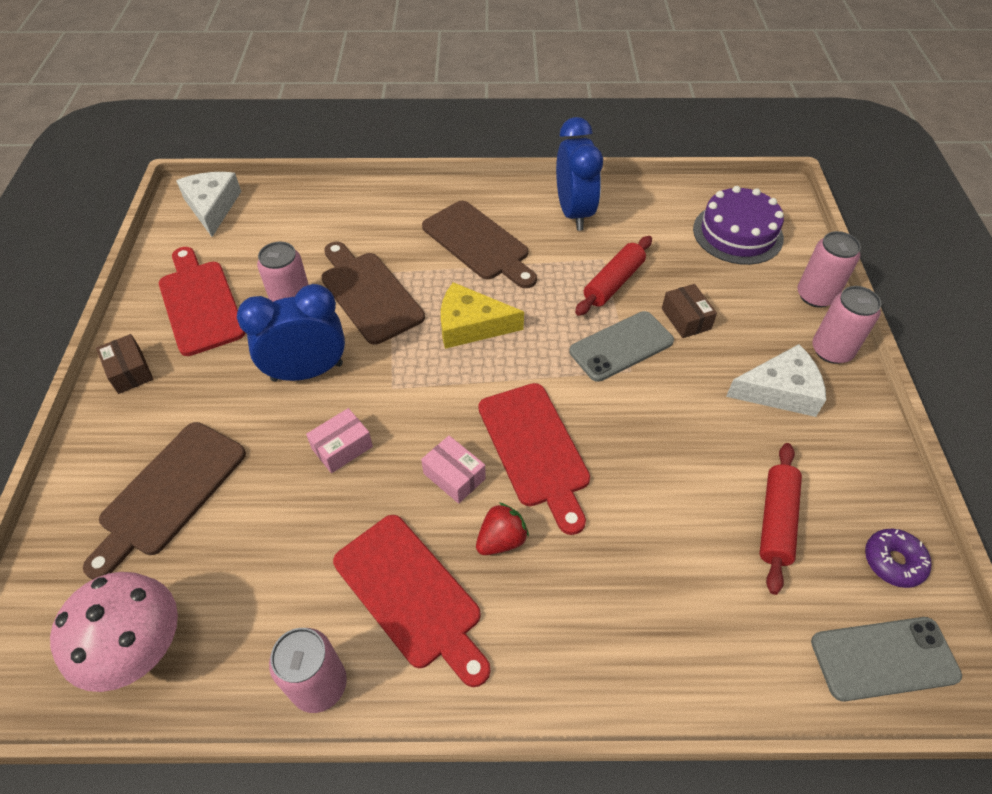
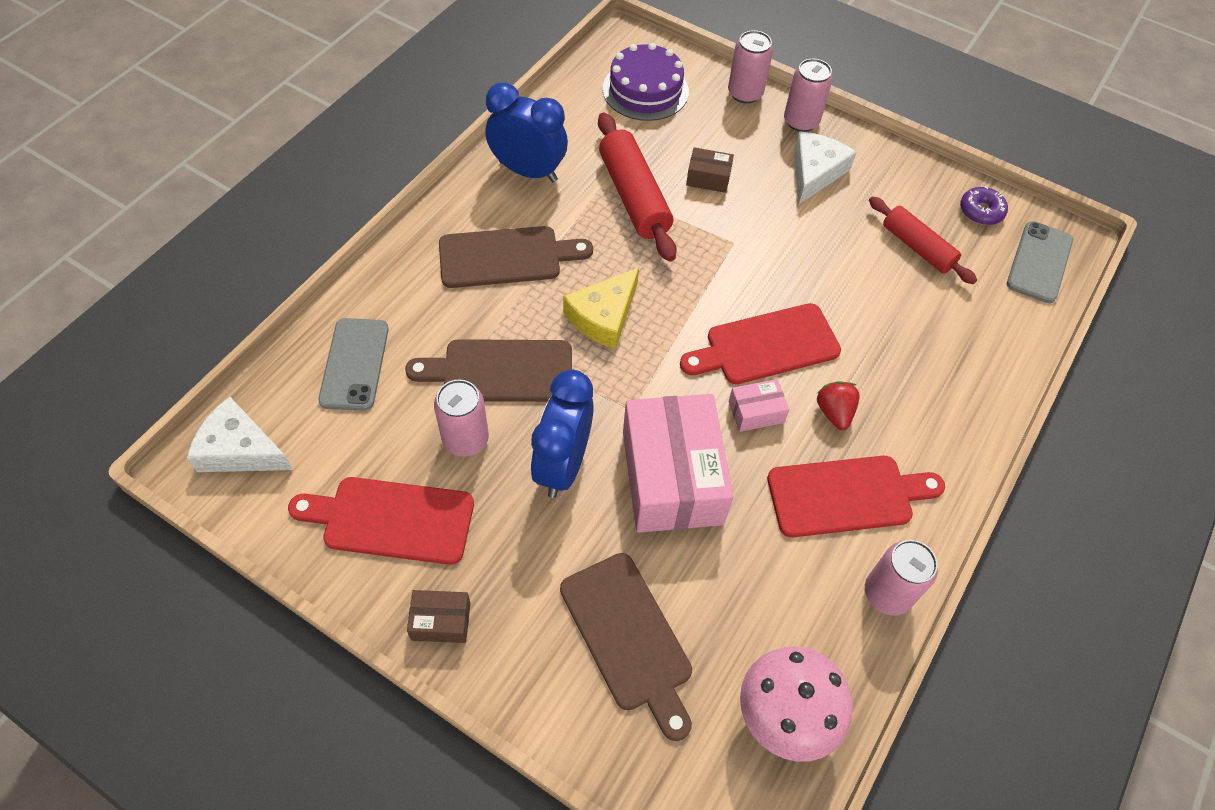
camera: 60 degrees left, 5 degrees up
(342, 447) = (672, 477): pink box -> pink box, size x2.28
(535, 449) = (766, 346): red cutting board -> red cutting board turned 150 degrees clockwise
(613, 283) = (634, 197): red rolling pin -> red rolling pin, size x1.50
(621, 346) = (705, 233): grey phone -> grey phone (354, 364)

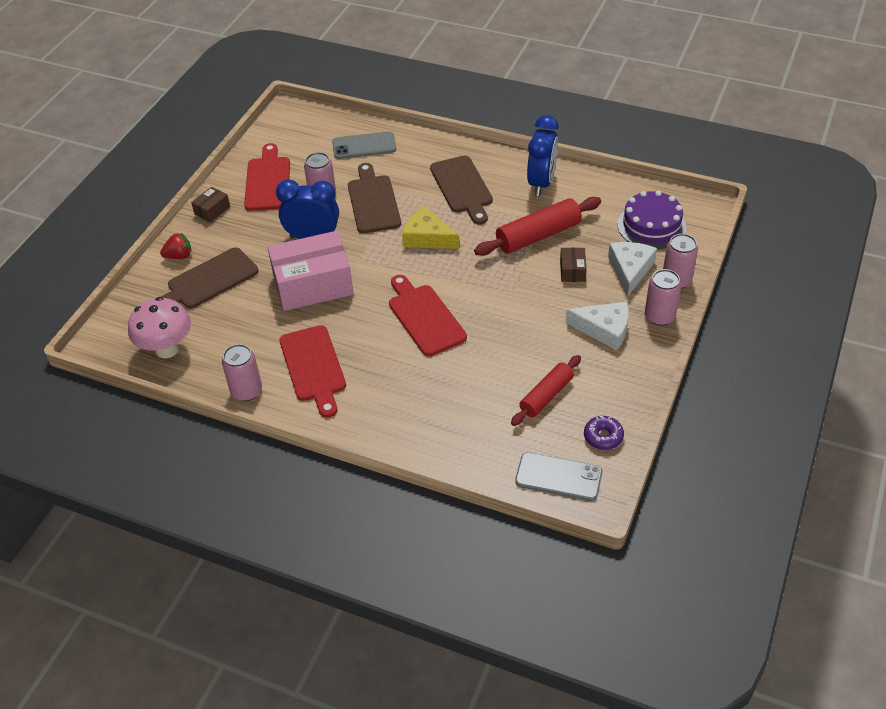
camera: 85 degrees right, 10 degrees down
(240, 449) = (301, 121): white cheese -> white cheese (630, 270)
(441, 621) = (212, 210): brown box -> brown box turned 45 degrees clockwise
(756, 412) = (369, 317): pink box -> none
(834, 412) = (377, 356): red strawberry -> red strawberry (179, 256)

